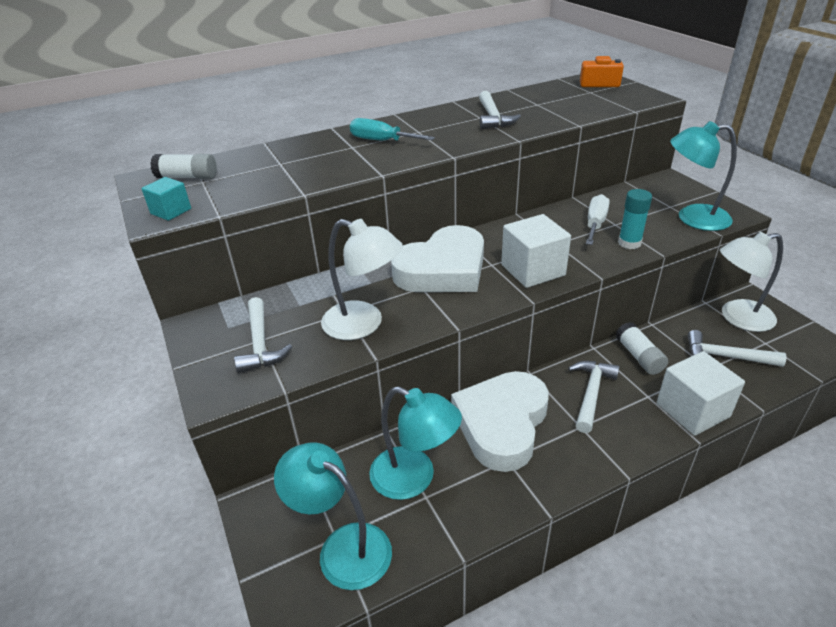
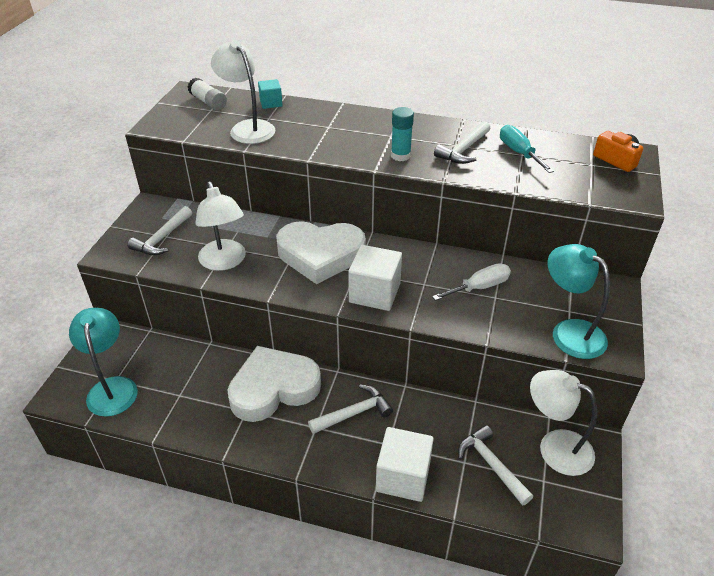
camera: 40 degrees right, 5 degrees up
(171, 211) = (167, 124): turquoise cube -> turquoise cube (271, 103)
(273, 178) = (247, 128): none -> white lamp
(382, 141) = (353, 131): turquoise screwdriver -> turquoise screwdriver (519, 153)
(414, 478) = (187, 381): turquoise lamp -> none
(629, 243) = (478, 318): turquoise glue stick -> turquoise glue stick (400, 155)
(639, 356) = (426, 415): white glue stick -> none

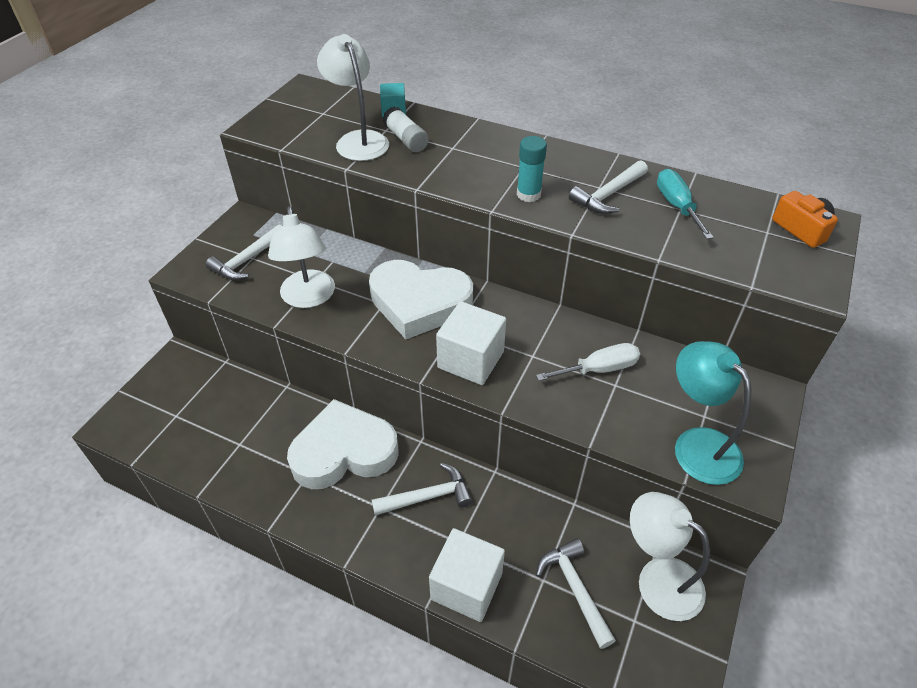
camera: 10 degrees right, 5 degrees up
(112, 387) = (170, 424): turquoise lamp -> none
(208, 102) = (323, 103): white glue stick -> white glue stick (406, 139)

